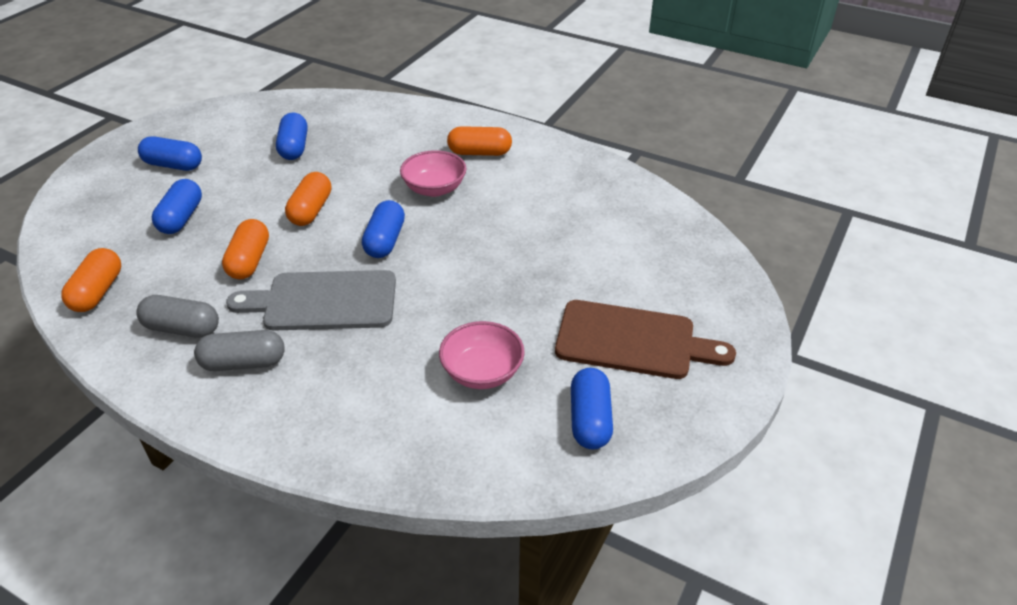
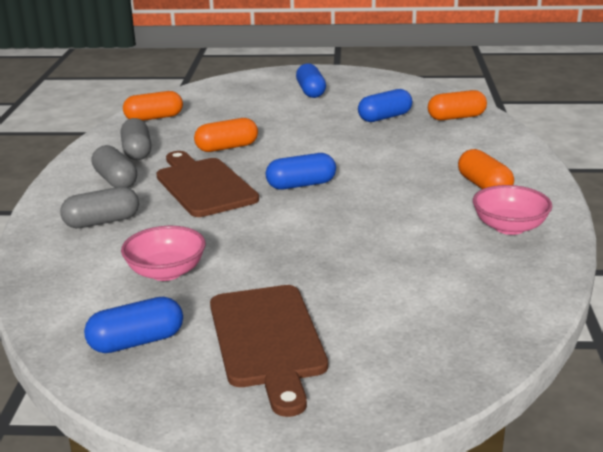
camera: 65 degrees right, 15 degrees down
(181, 218) = (253, 113): blue capsule -> none
(311, 210) = (310, 148): orange capsule -> orange capsule (456, 117)
(324, 301) = (203, 185): grey cutting board -> brown cutting board
(338, 395) = (102, 222): none -> grey capsule
(434, 189) = (399, 183): pink bowl -> pink bowl (509, 227)

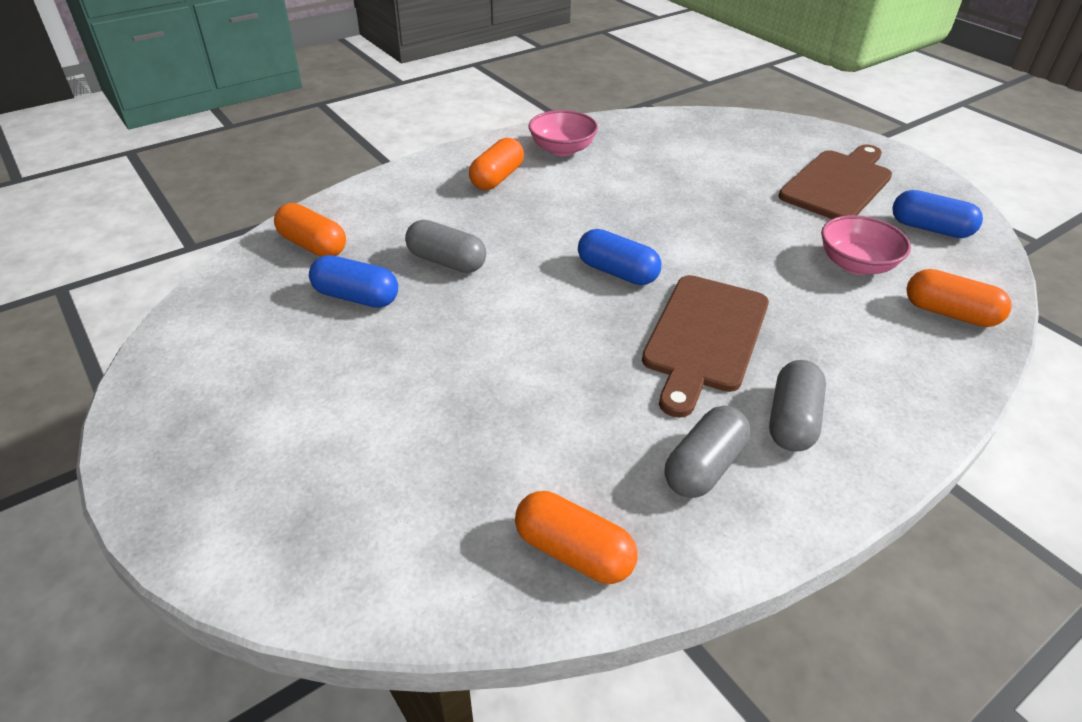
camera: 130 degrees left, 15 degrees up
(102, 222) = (867, 358): grey capsule -> grey capsule (446, 261)
(227, 147) = (591, 382): orange capsule -> orange capsule (949, 313)
(311, 91) = (286, 420): blue capsule -> none

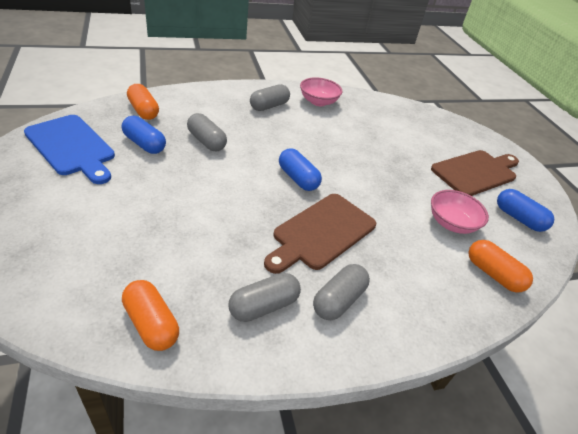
camera: 15 degrees right, 0 degrees up
(245, 340) = (72, 147): none -> blue cutting board
(497, 178) = (269, 106): orange capsule -> grey capsule

